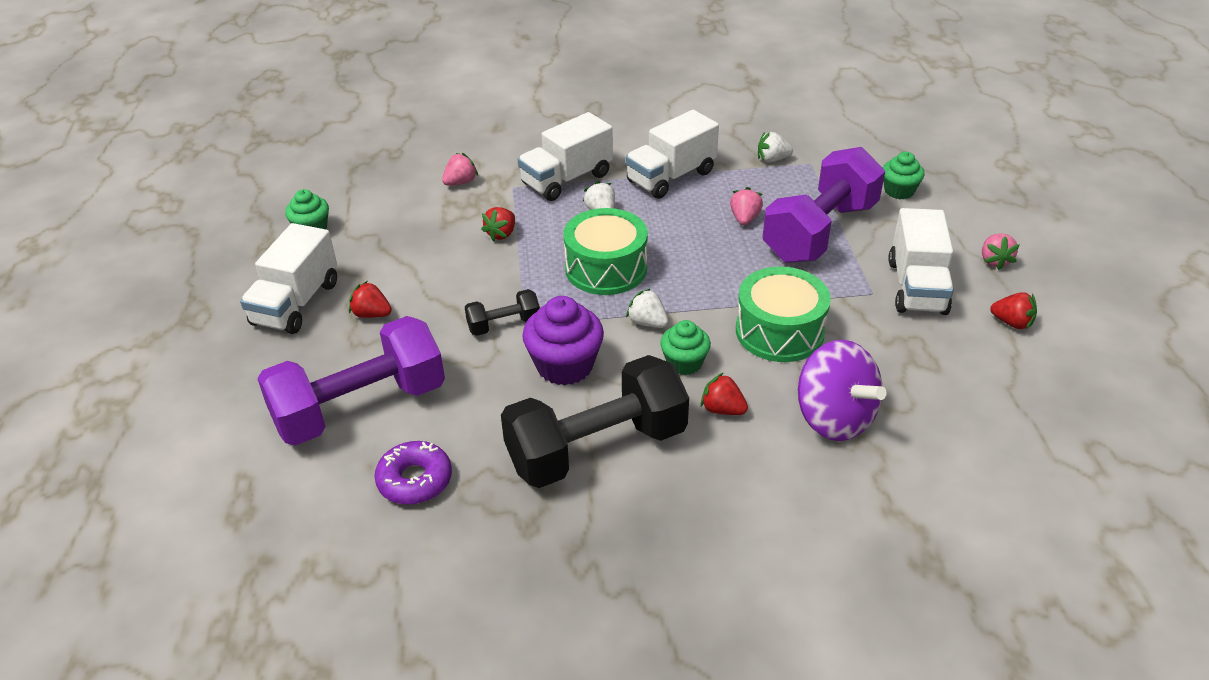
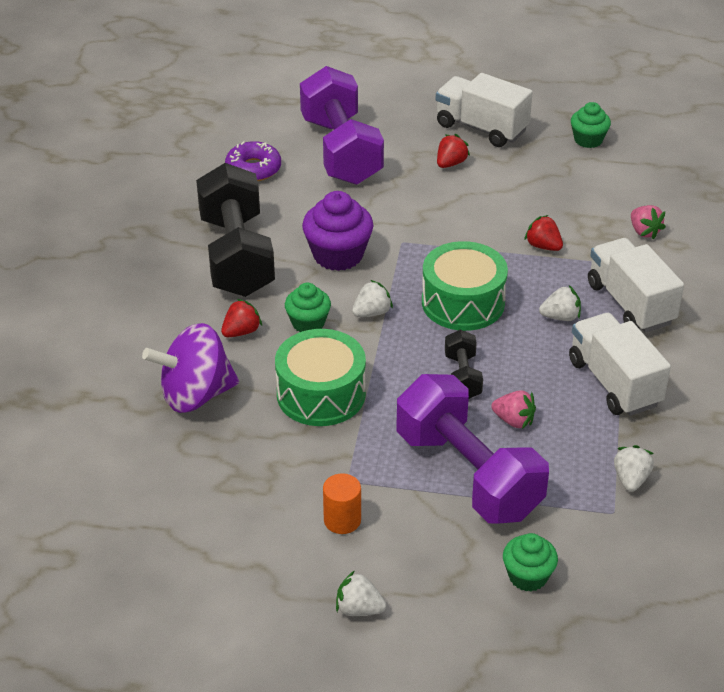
camera: 105 degrees right, 0 degrees up
(504, 325) = (406, 230): black dumbbell -> black dumbbell (462, 376)
(917, 287) = (342, 520): white truck -> orange cylinder
(994, 261) = (359, 609): pink strawberry -> white strawberry
(1012, 323) = (252, 575): red strawberry -> none

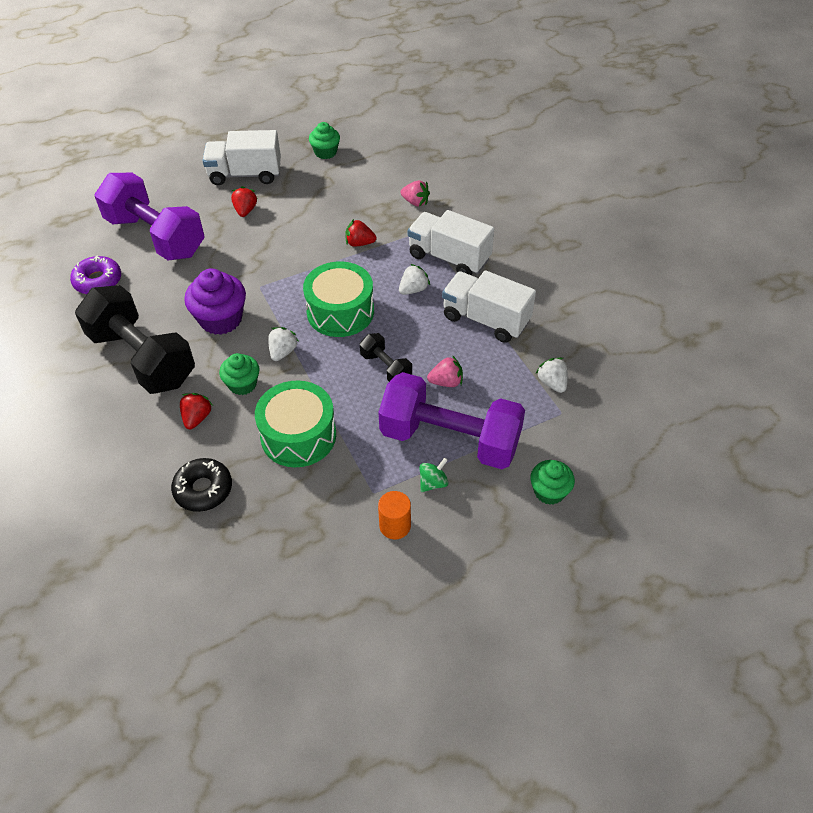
camera: 35 degrees left, 10 degrees up
(195, 395) = (203, 489): purple spinning top -> black donut
(359, 609) = (463, 588): white strawberry -> none
(414, 504) = (433, 483): none -> green spinning top

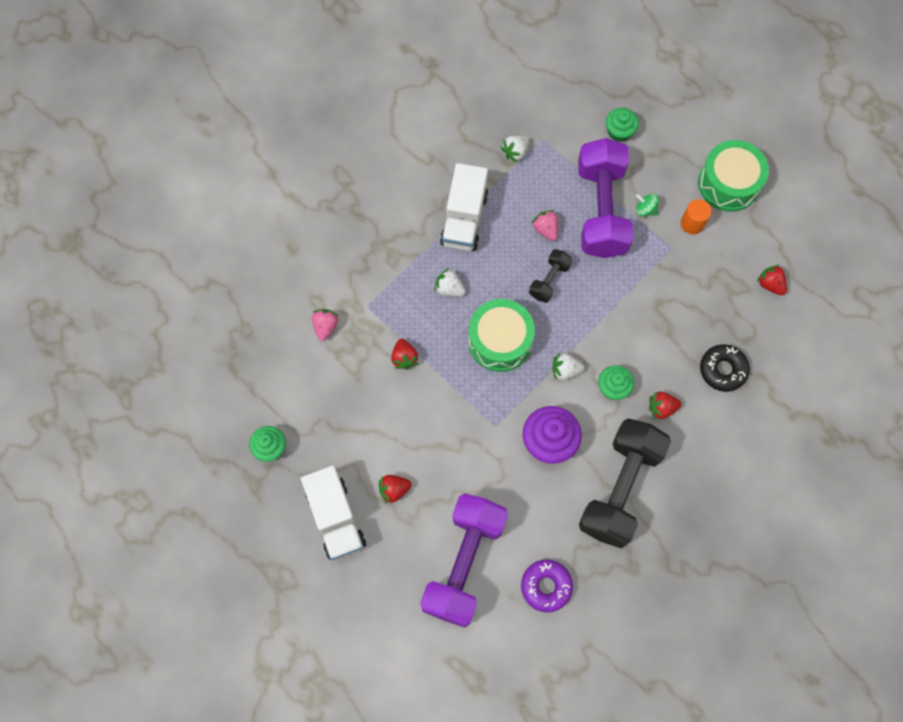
camera: 110 degrees left, 20 degrees up
(277, 582) = (770, 284): none -> red strawberry
(298, 435) = (645, 321): green drum -> green drum (728, 183)
(449, 258) = (396, 271): white truck -> none

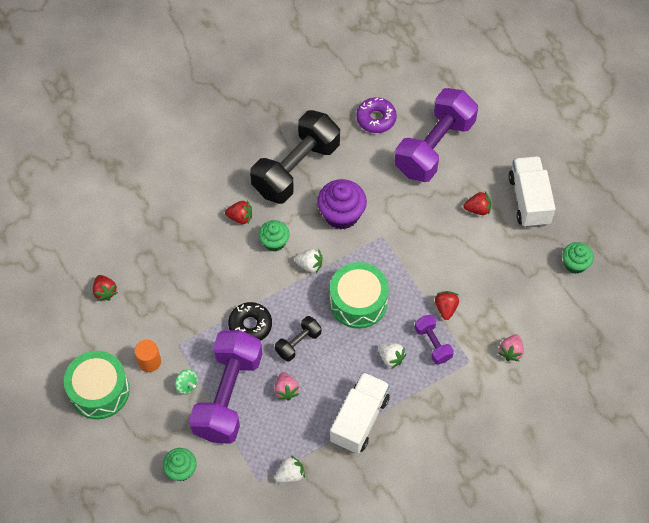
camera: 165 degrees left, 10 degrees down
(409, 314) = (433, 344): none -> purple dumbbell
(723, 370) = (177, 234): black donut -> black donut (250, 325)

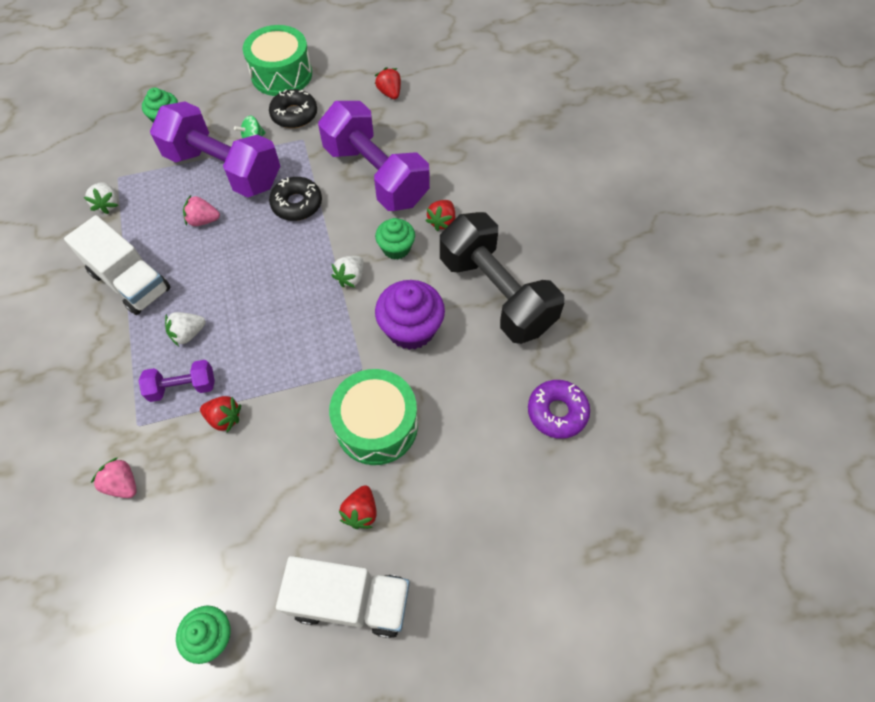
camera: 105 degrees right, 0 degrees up
(105, 292) = (390, 93): red strawberry -> red strawberry turned 75 degrees clockwise
(149, 362) = (294, 114): orange cylinder -> black donut
(298, 343) = (254, 244): black dumbbell -> none
(358, 302) = (279, 317): green drum -> green drum (376, 425)
(434, 147) = (488, 481): purple dumbbell -> purple dumbbell (376, 175)

